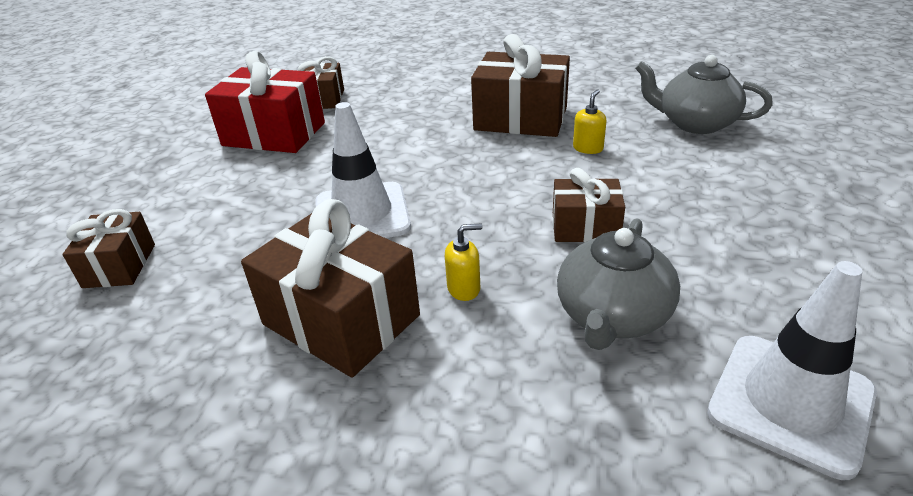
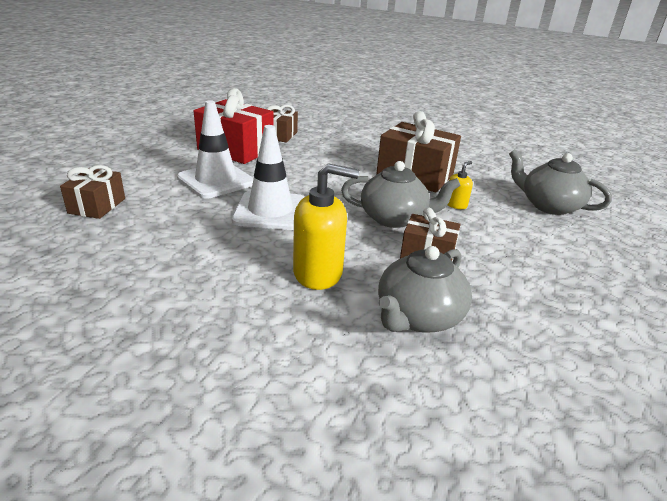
camera: 10 degrees right, 5 degrees down
(341, 320) = (223, 272): brown gift -> none
(464, 288) = (318, 273): yellow soap dispenser -> yellow soap dispenser, size x2.01
(523, 186) = (394, 218): none -> grey teapot
(790, 402) = (528, 408): white traffic cone -> white traffic cone (216, 180)

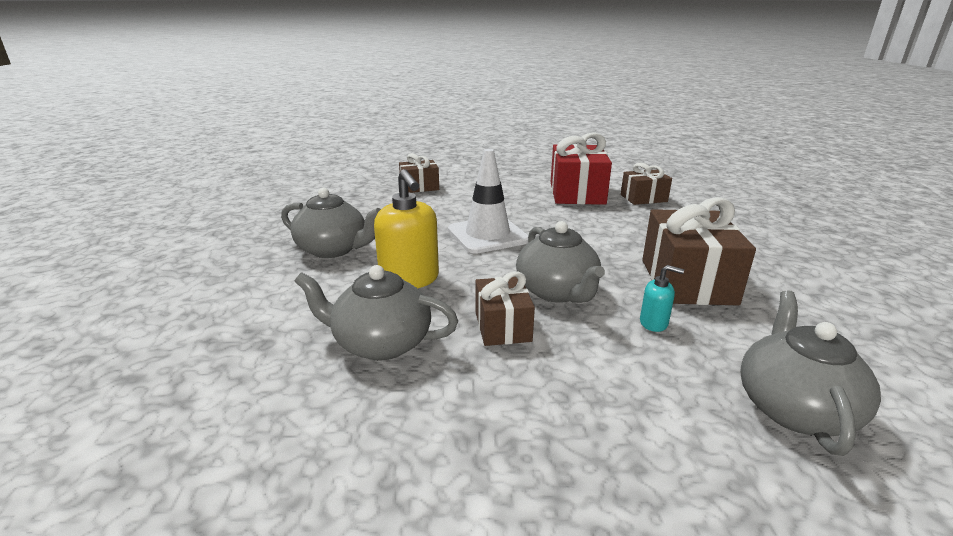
camera: 65 degrees right, 5 degrees down
(199, 301) = (333, 249): none -> grey teapot
(216, 180) = (509, 204): white traffic cone -> none
(456, 204) = (654, 323): yellow soap dispenser -> turquoise soap dispenser

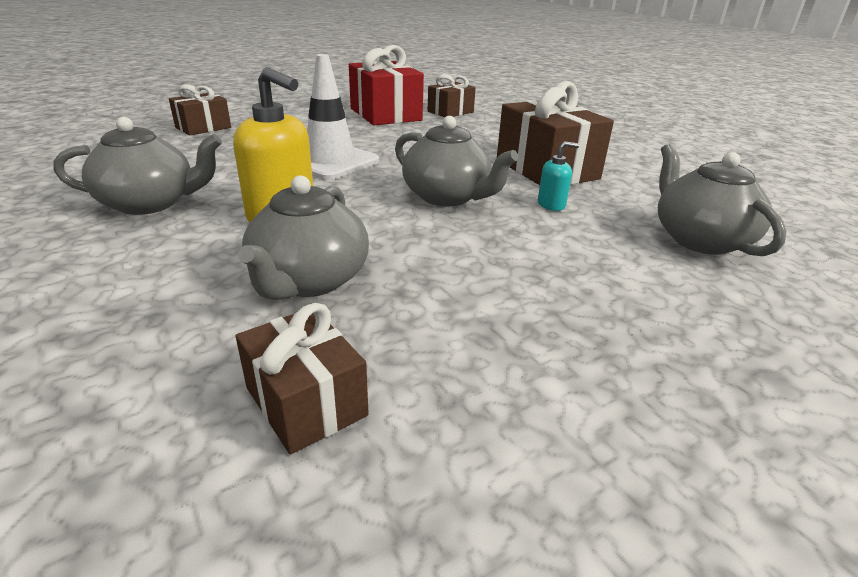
camera: 30 degrees left, 5 degrees up
(381, 343) = (309, 281): grey teapot -> grey teapot turned 60 degrees counterclockwise
(502, 326) = (424, 236): brown gift -> brown gift (306, 401)

